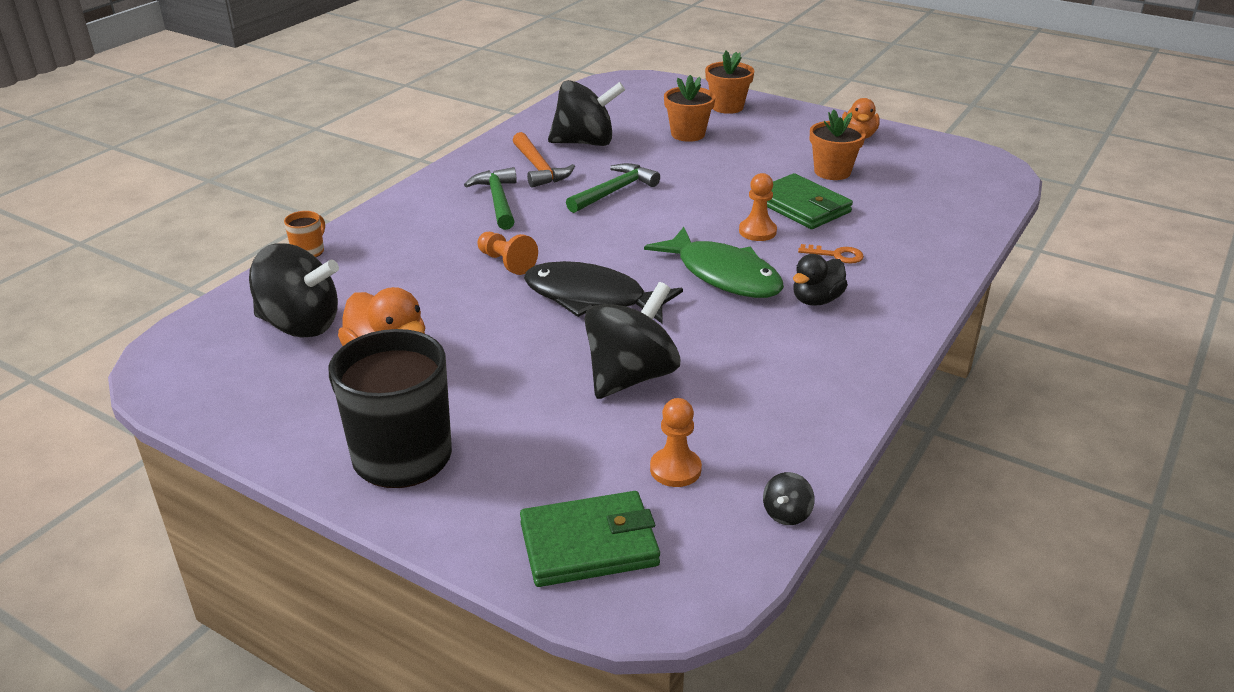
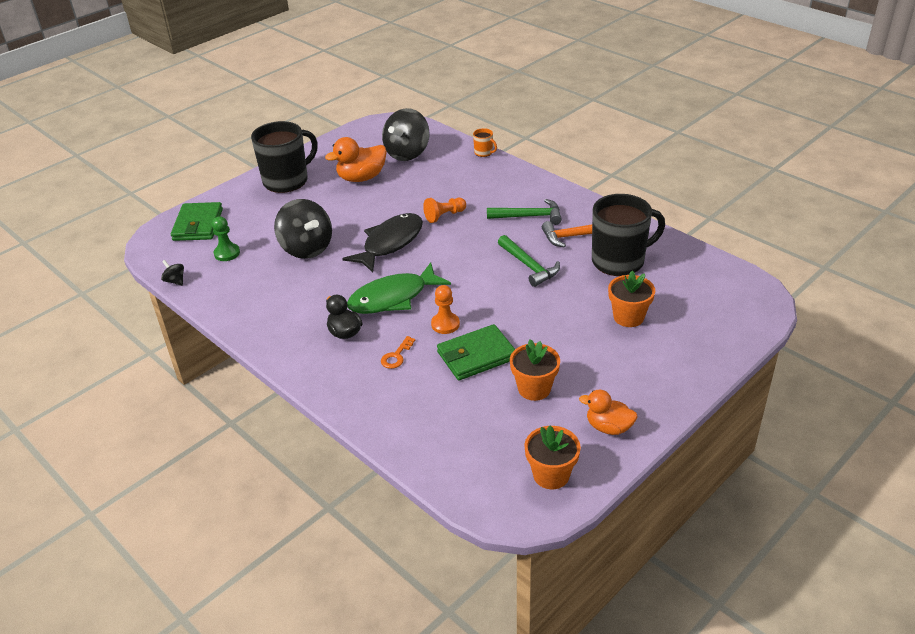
camera: 105 degrees right, 5 degrees up
(585, 142) = (619, 261): black spinning top -> black mug
(675, 469) = (227, 253): orange pawn -> green pawn
(727, 107) = (690, 352): orange flower pot -> orange flower pot (551, 475)

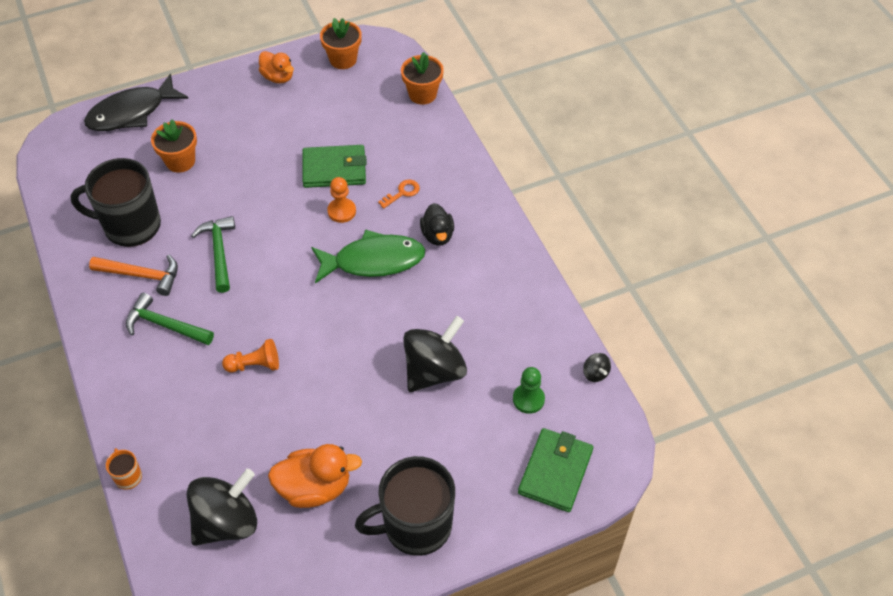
camera: 160 degrees left, 15 degrees up
(306, 248) = (434, 371): black spinning top -> black spinning top turned 60 degrees clockwise
(390, 243) = (339, 342): black fish -> black fish (131, 112)
(534, 389) = (308, 124): orange flower pot -> orange flower pot (422, 94)

